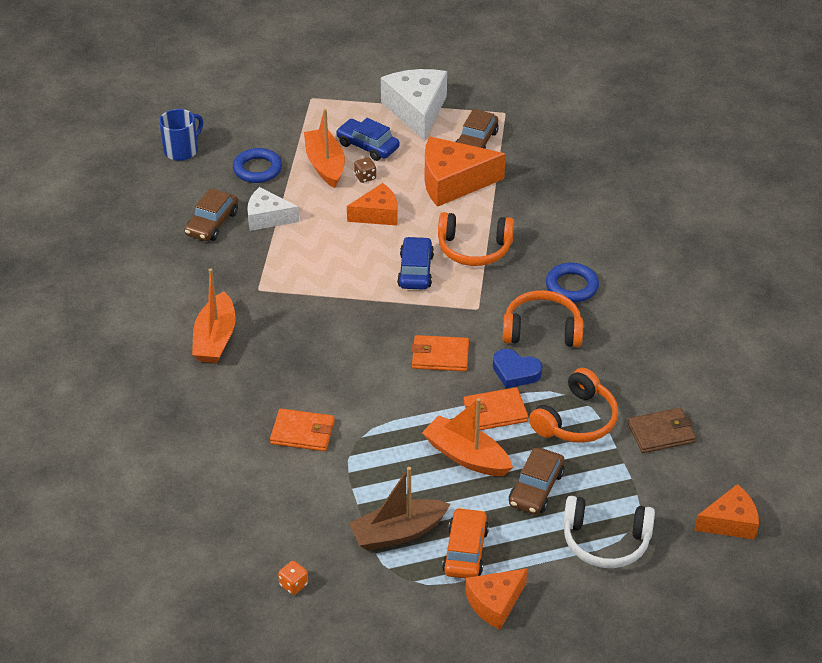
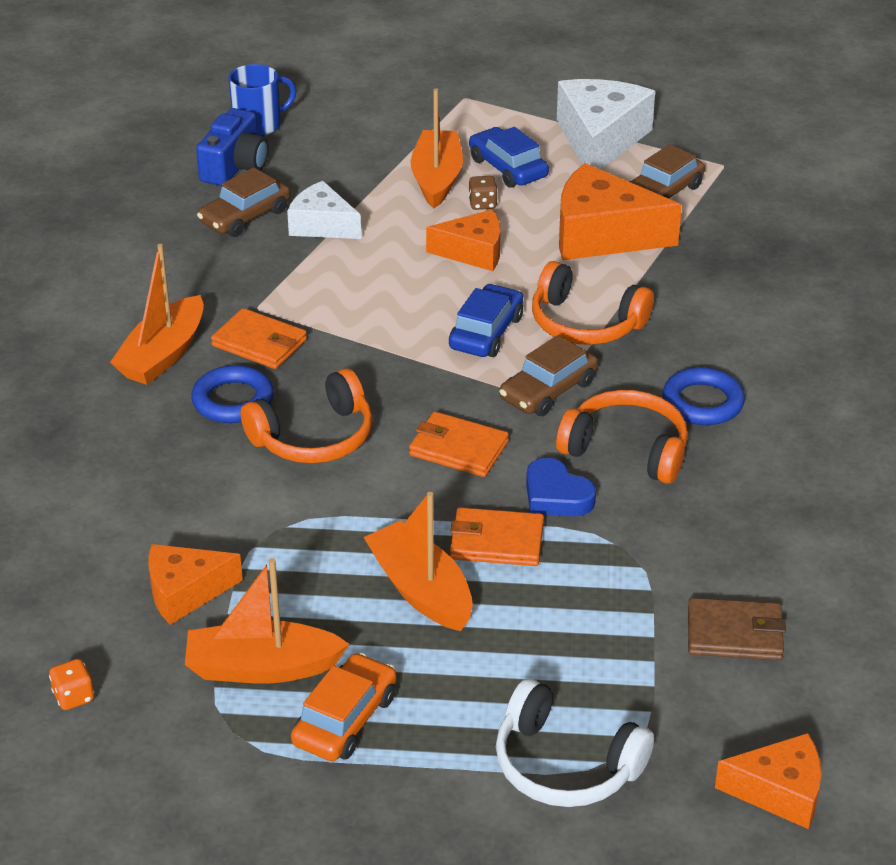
camera: 20 degrees right, 5 degrees down
(183, 186) = (235, 166): none -> blue camera
(257, 169) = (343, 166): blue ring -> blue ring (233, 400)
(303, 432) = (208, 500): orange wallet -> orange wallet (259, 343)
(398, 533) = (262, 668): brown boat -> orange boat
(495, 603) = (347, 806): orange cheese -> orange cheese (185, 592)
(536, 488) = (499, 661): brown car -> brown car (548, 390)
(576, 420) = (612, 582): orange headphones -> orange headphones (314, 437)

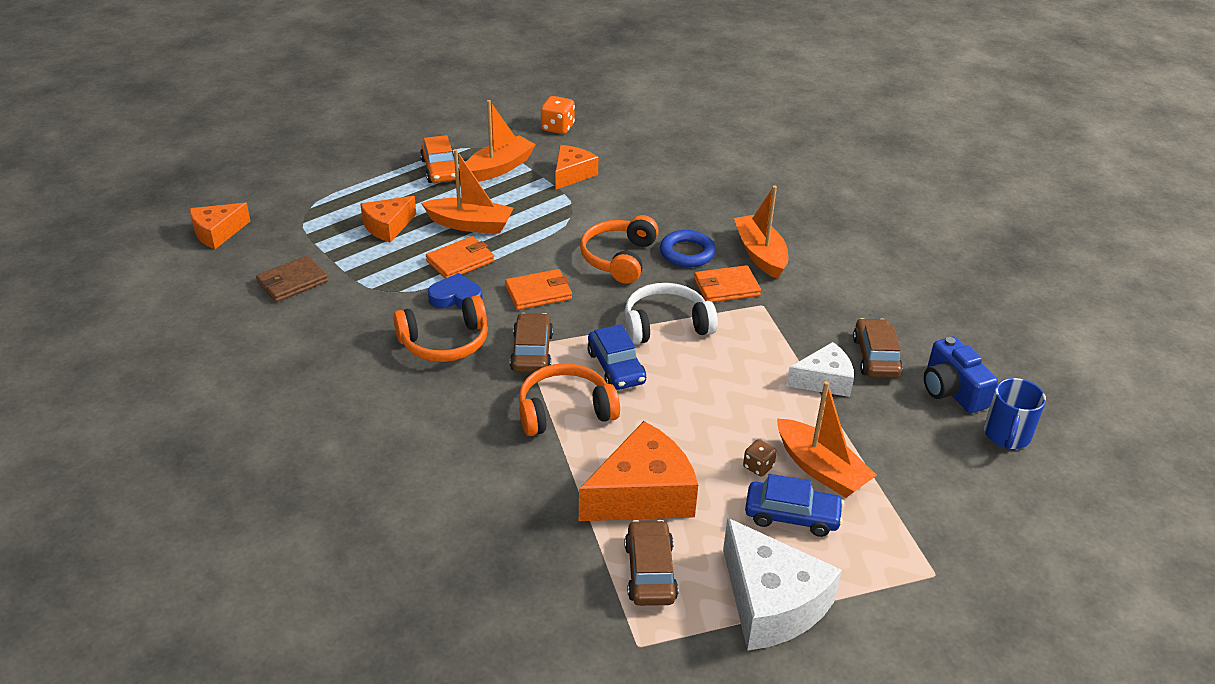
camera: 135 degrees right, 0 degrees up
(74, 697) = (557, 128): orange dice -> orange dice, size x1.61
(473, 252) = (705, 421): orange cheese -> orange cheese (388, 227)
(565, 765) = (327, 198): white headphones -> white headphones (666, 325)
(702, 402) = (429, 398): blue ring -> none

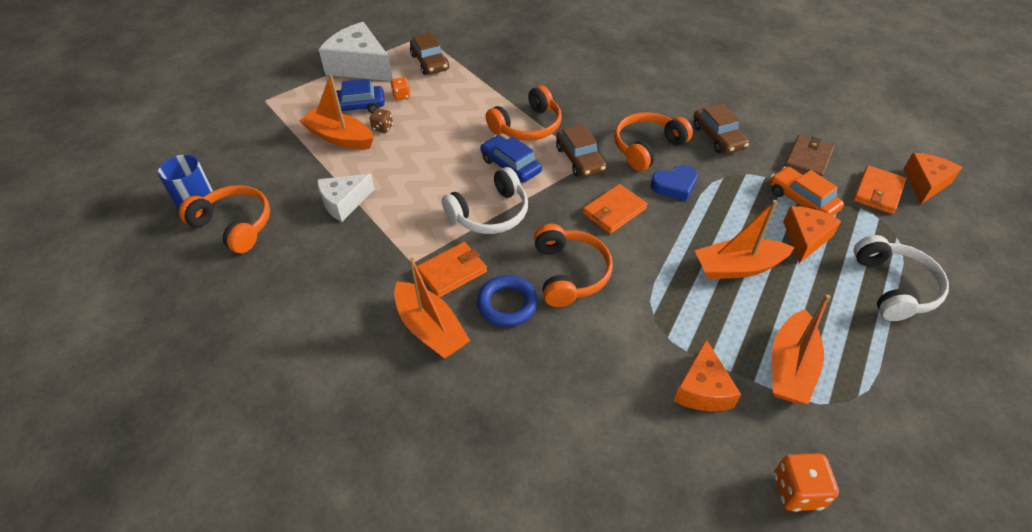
camera: 160 degrees right, 10 degrees up
(364, 183) = (893, 287): none -> white headphones
(440, 170) = (847, 338): orange car -> orange car (802, 200)
(460, 261) = (705, 222): orange wallet -> orange wallet (877, 192)
(642, 494) = (451, 94): orange cheese -> none
(717, 515) = (401, 96): none -> orange dice
(875, 357) = (300, 237): brown car -> brown car (718, 137)
(952, 390) = (234, 225): blue camera -> orange headphones

